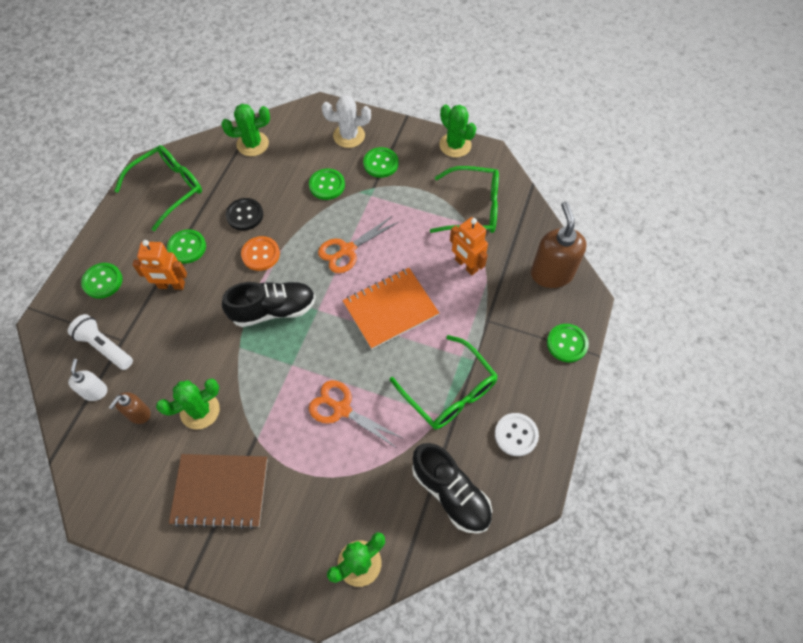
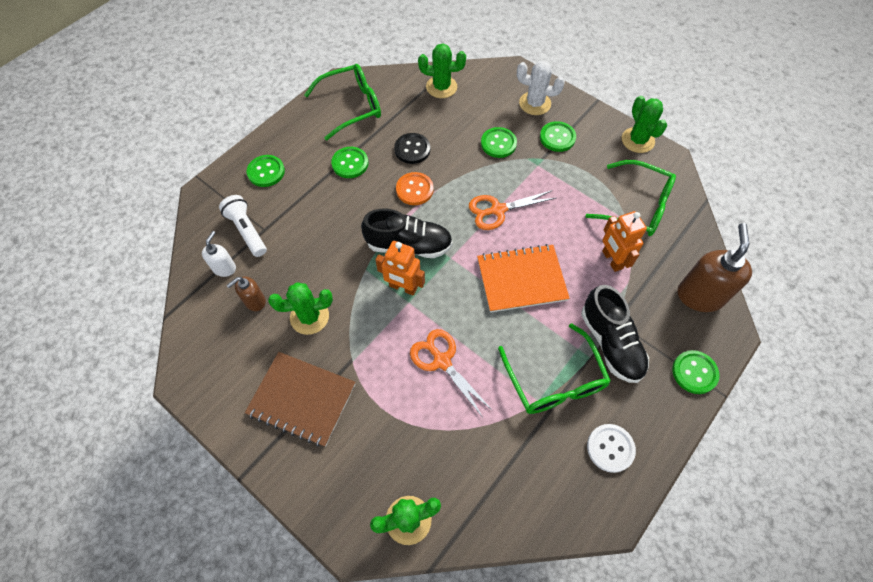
camera: 20 degrees right, 0 degrees up
(171, 285) = (324, 194): orange robot -> orange robot (403, 287)
(450, 493) = (523, 483): black shoe -> black shoe (610, 343)

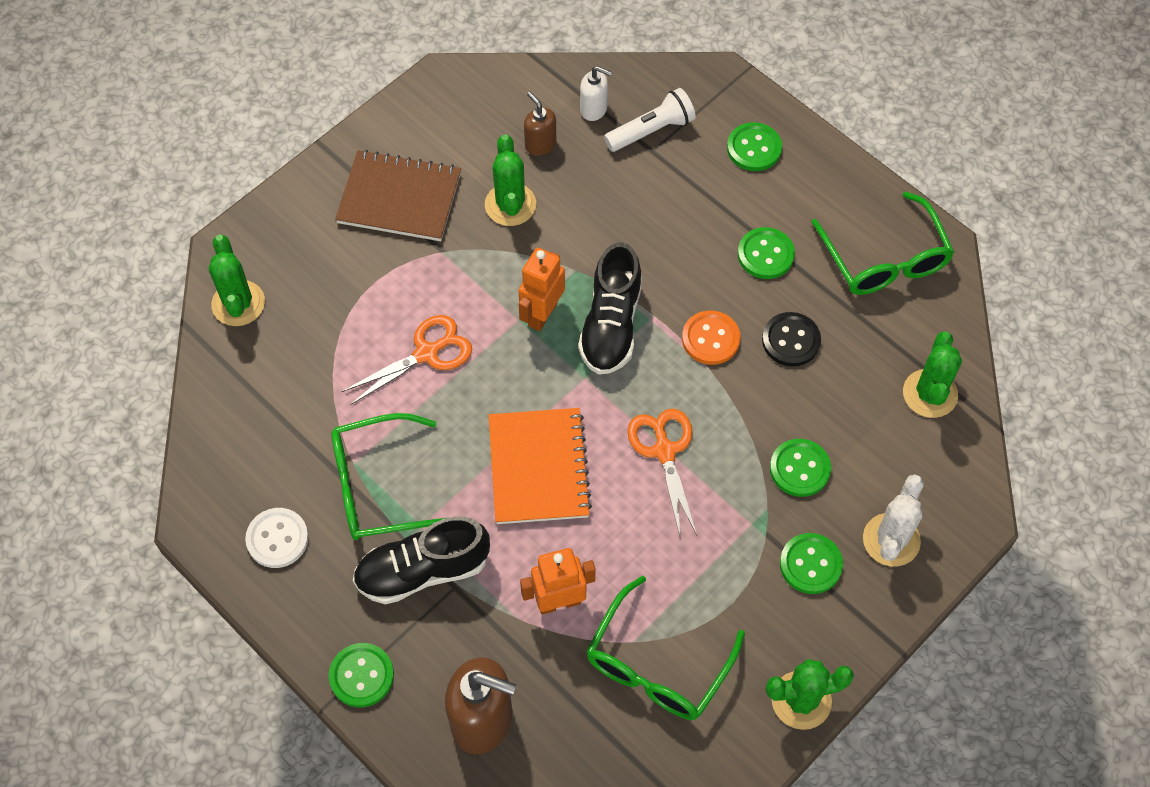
camera: 95 degrees right, 0 degrees up
(302, 399) = (399, 198): brown notebook -> brown notebook turned 75 degrees clockwise

